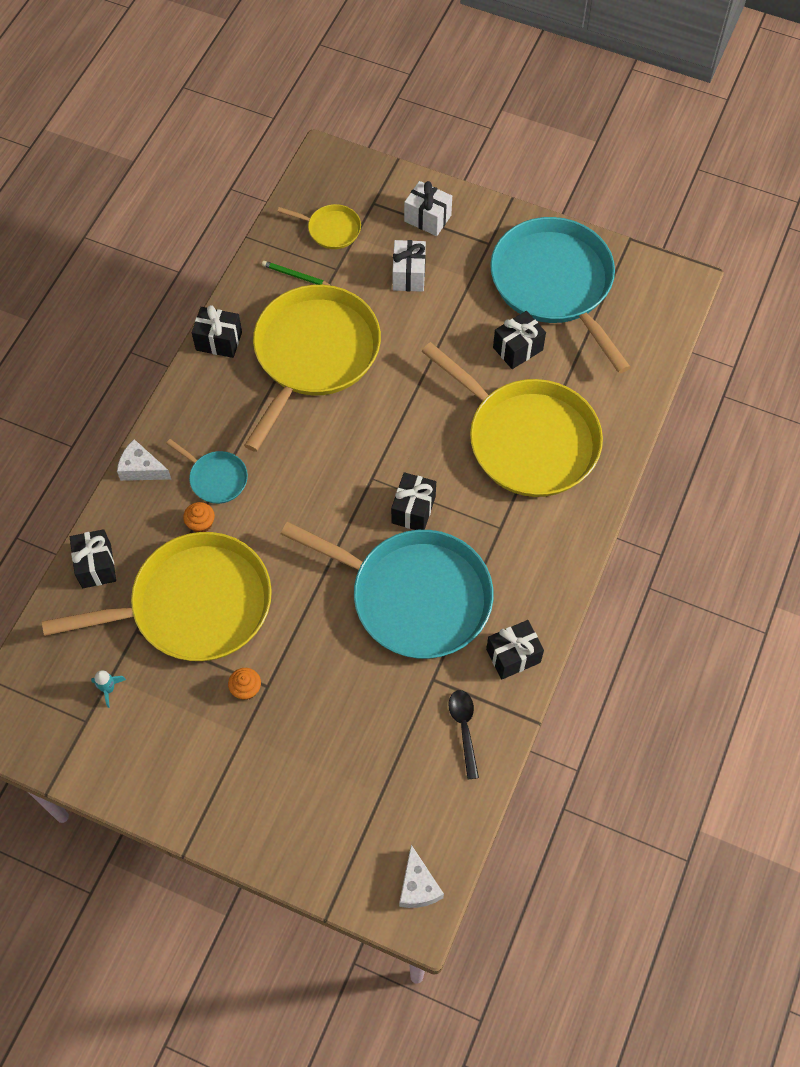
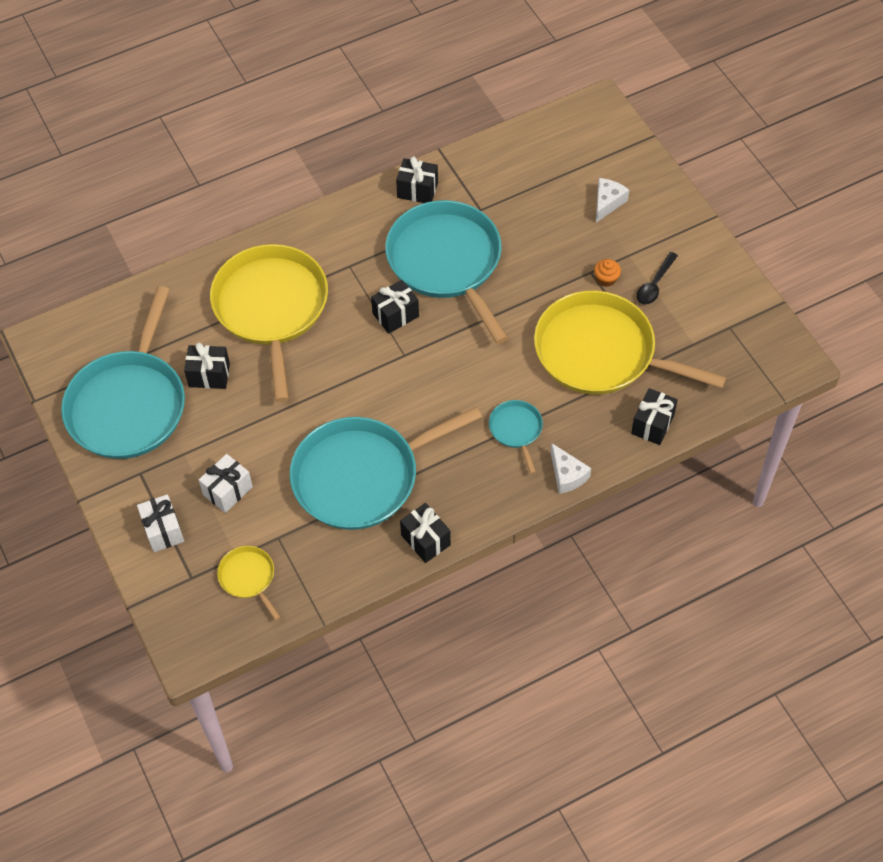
camera: 140 degrees left, 5 degrees down
(108, 689) = (700, 337): turquoise rocket -> none
(201, 523) = (553, 404): orange cupcake -> none
(296, 276) = (315, 555): green pencil -> none
(314, 354) = (362, 476): yellow pan -> turquoise pan
(418, 886) = (586, 117): white cheese -> white cheese (607, 203)
(464, 729) = (486, 172): black spoon -> black spoon (655, 284)

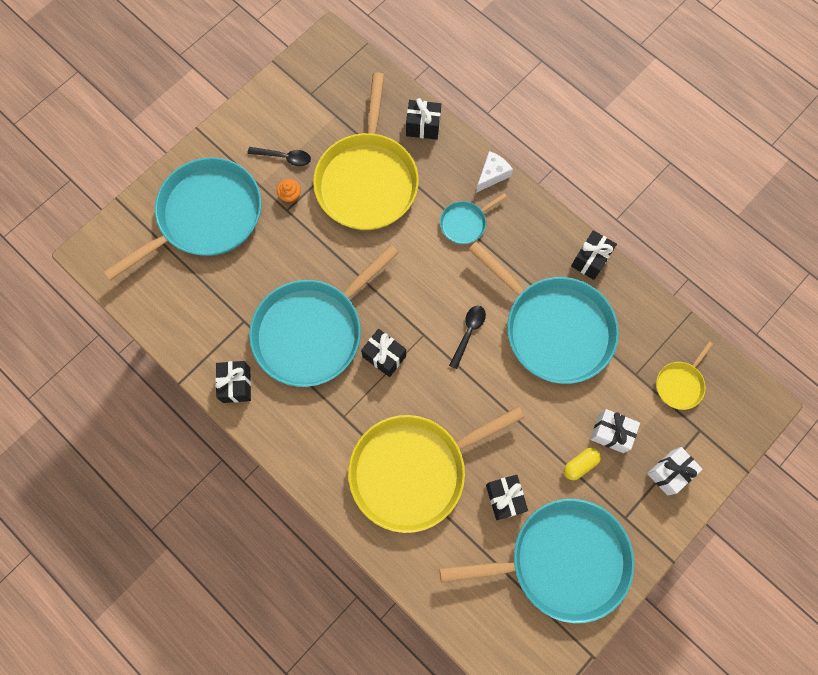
camera: 110 degrees left, 15 degrees up
(210, 451) = (580, 464): none -> yellow capsule
(389, 395) = (468, 333): none -> black spoon
(607, 203) = (205, 216): white cheese -> turquoise pan

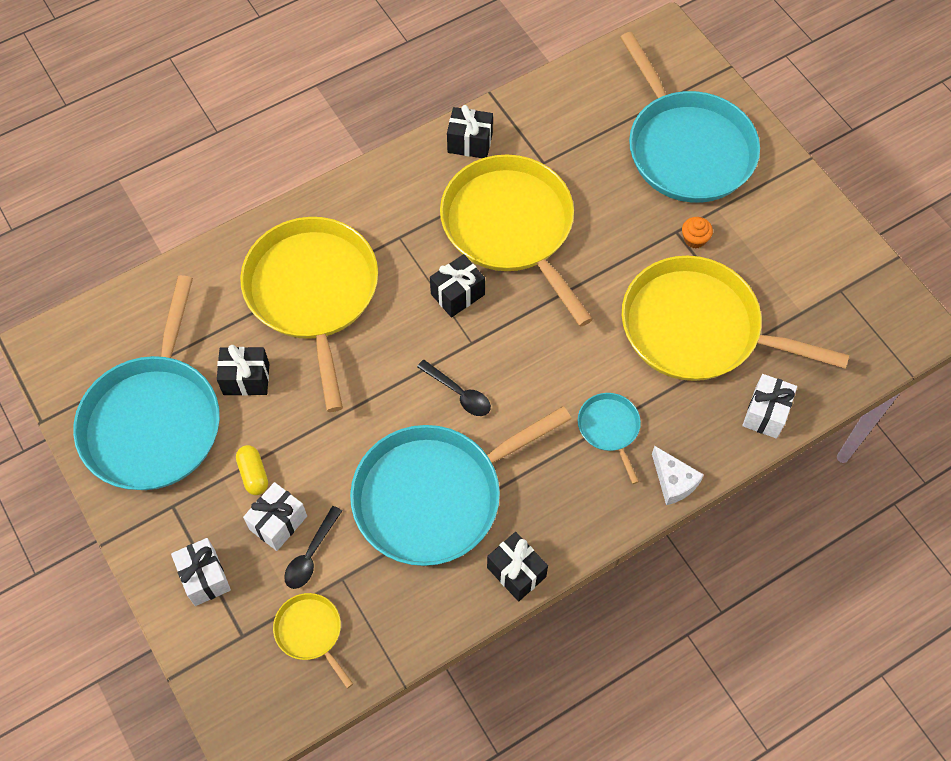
camera: 105 degrees right, 10 degrees down
(284, 157) = (750, 243): black spoon -> black spoon (311, 554)
(312, 331) = (511, 228): turquoise pan -> yellow pan
(423, 126) = (765, 413): black gift -> white gift

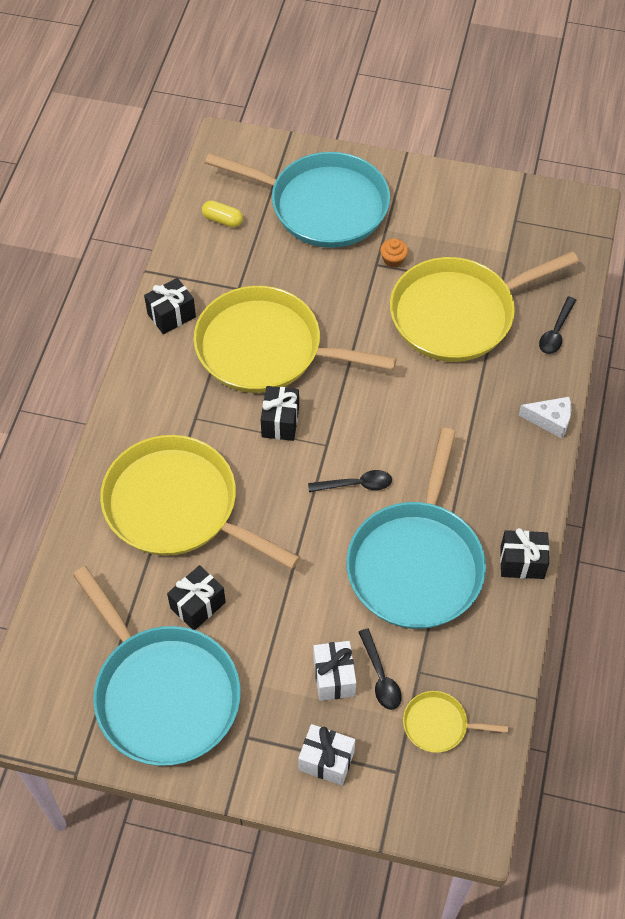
camera: 45 degrees left, 5 degrees down
(253, 474) = (279, 662): yellow capsule -> yellow capsule (222, 220)
(609, 428) = (476, 422): turquoise pan -> none
(765, 413) = (556, 332): white gift -> black spoon

